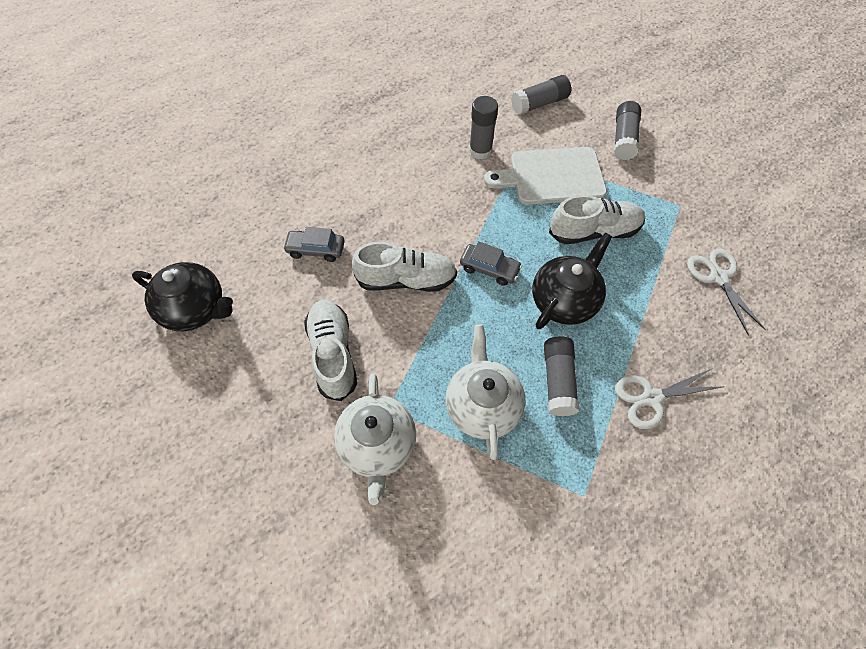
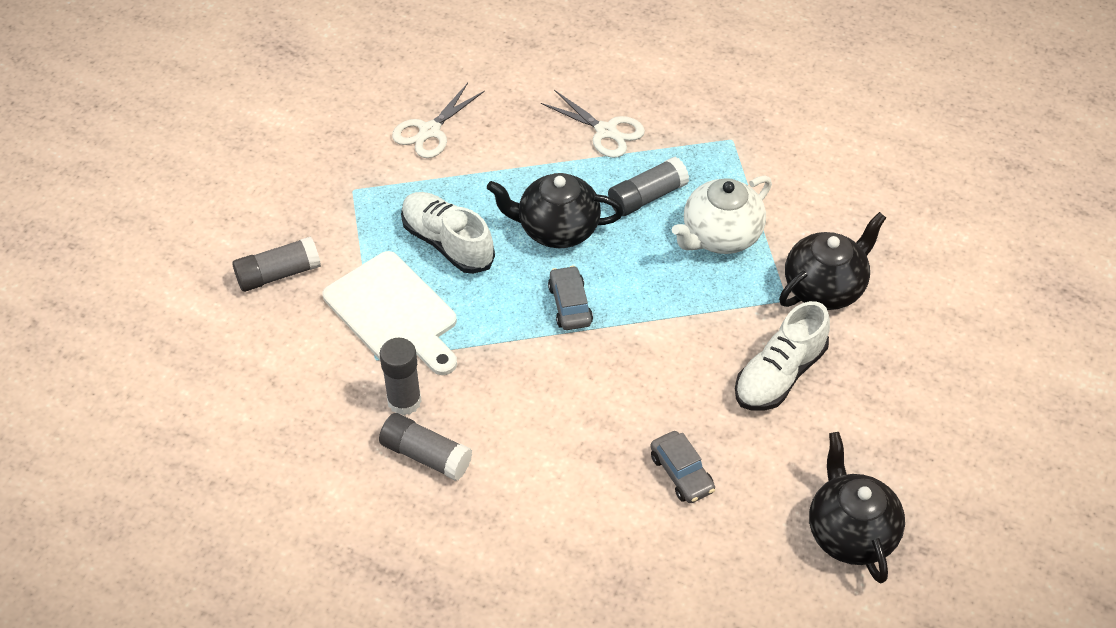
camera: 125 degrees left, 10 degrees down
(378, 445) = (825, 287): white teapot -> black teapot
(406, 280) = (645, 366): white shoe -> none
(539, 103) = (272, 383): grey glue stick -> grey glue stick (426, 455)

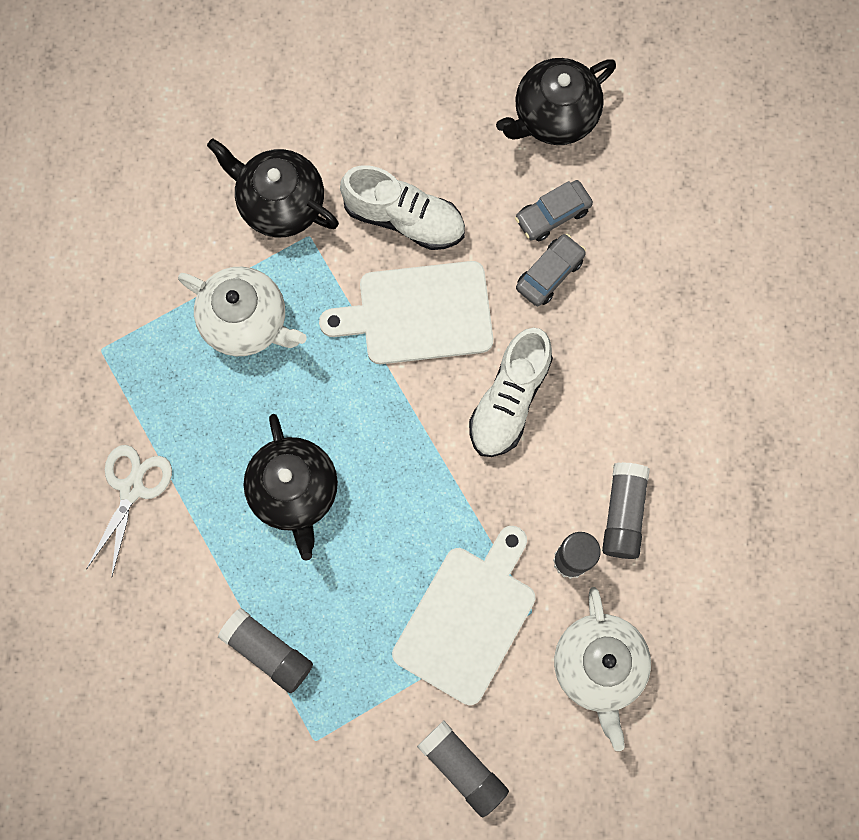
camera: 110 degrees left, 25 degrees up
(304, 391) = (598, 666): none -> white teapot
(429, 131) = (196, 690): white scissors -> none
(447, 243) = (354, 601): white shoe -> white shoe (509, 400)
(570, 305) = (391, 442): grey car -> grey car (552, 215)
(647, 197) = (216, 412): grey glue stick -> grey glue stick (268, 651)
(680, 358) = (418, 314): none -> white cutting board

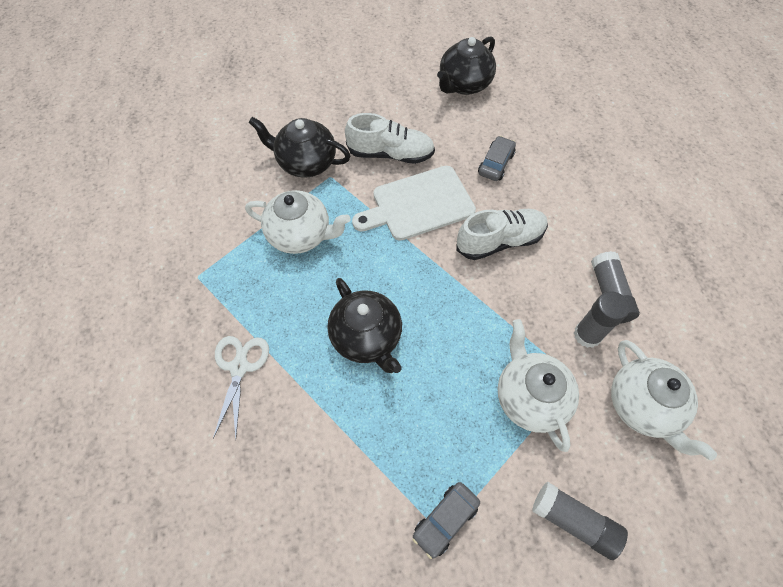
camera: 15 degrees left, 15 degrees down
(268, 651) = (380, 466): grey glue stick -> none
(467, 618) = (529, 397): white cutting board -> white teapot
(509, 400) = (500, 241): white shoe -> white shoe turned 120 degrees counterclockwise
(552, 215) = (484, 133): grey car -> grey car (445, 520)

